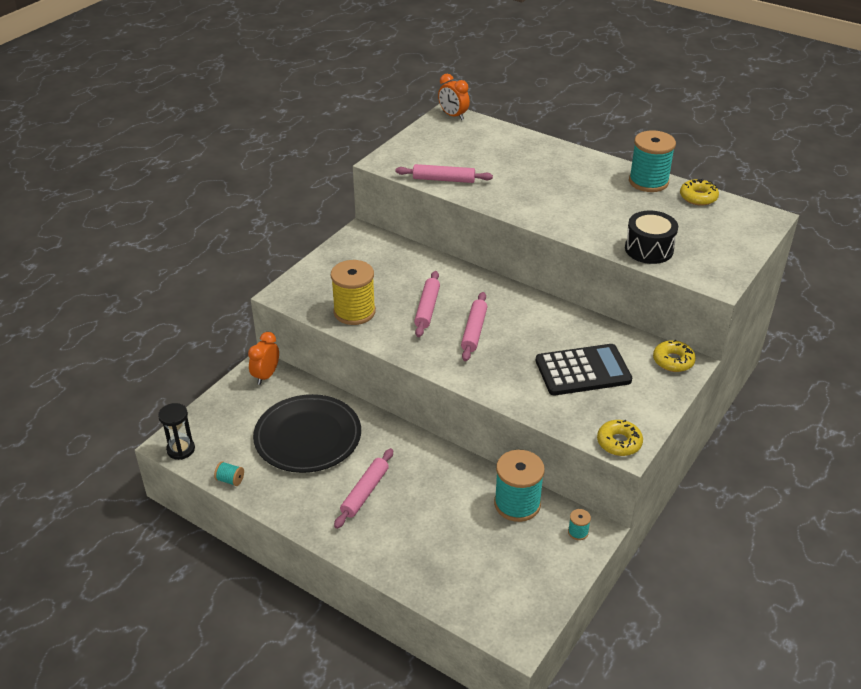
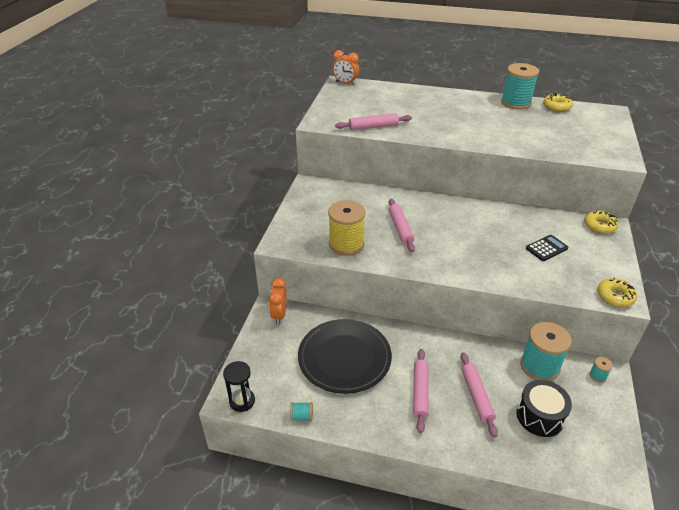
camera: 20 degrees left, 0 degrees up
(474, 331) = (447, 237): pink rolling pin -> pink rolling pin (476, 396)
(583, 371) = (546, 248): black calculator -> black calculator, size x0.54
(649, 249) = (557, 146): black drum -> black drum (540, 416)

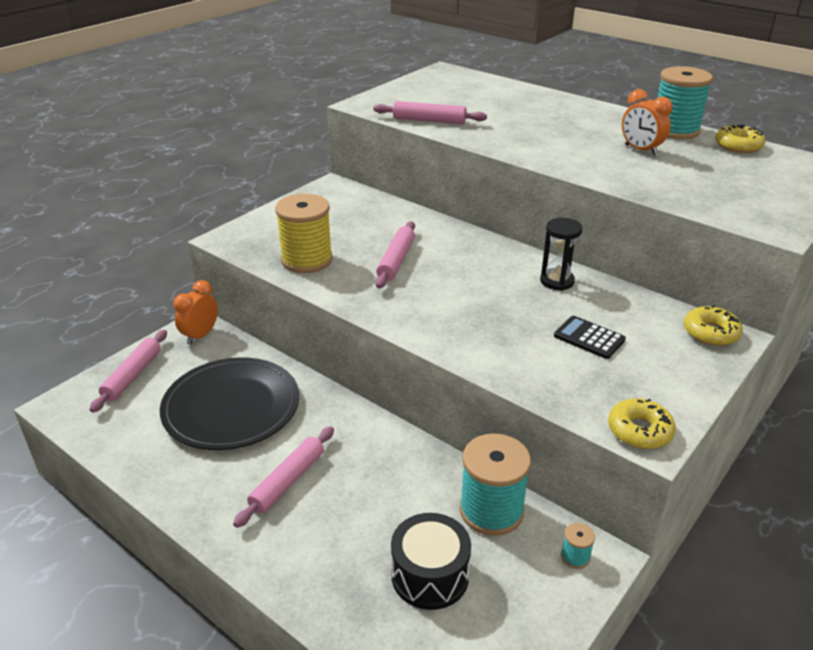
camera: 25 degrees right, 5 degrees down
(242, 401) = (70, 413): black hourglass -> black hourglass (557, 281)
(301, 416) = (118, 454): turquoise spool -> none
(345, 83) = (449, 71): orange clock -> orange clock (640, 150)
(476, 396) = (360, 514): pink rolling pin -> pink rolling pin (132, 376)
(546, 248) = (589, 338): black calculator -> black calculator turned 135 degrees counterclockwise

